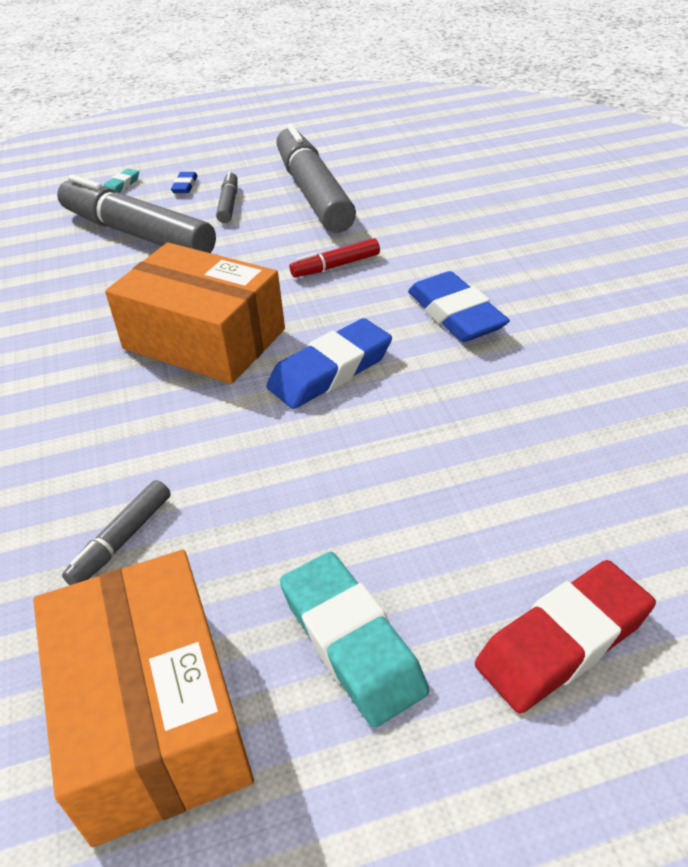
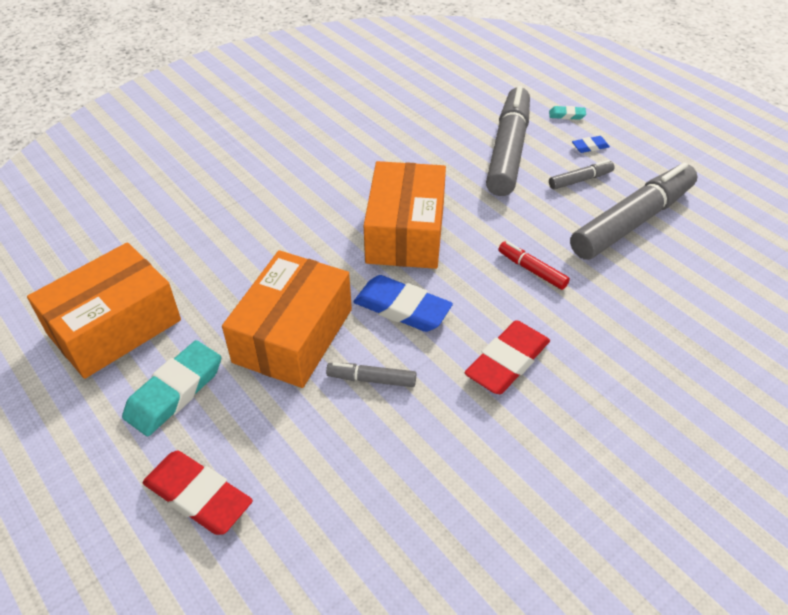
camera: 65 degrees right, 5 degrees up
(121, 540) = (219, 268): grey marker -> grey marker (371, 379)
(315, 479) = (293, 335): none -> orange box
(456, 314) = (507, 362): blue eraser -> red eraser

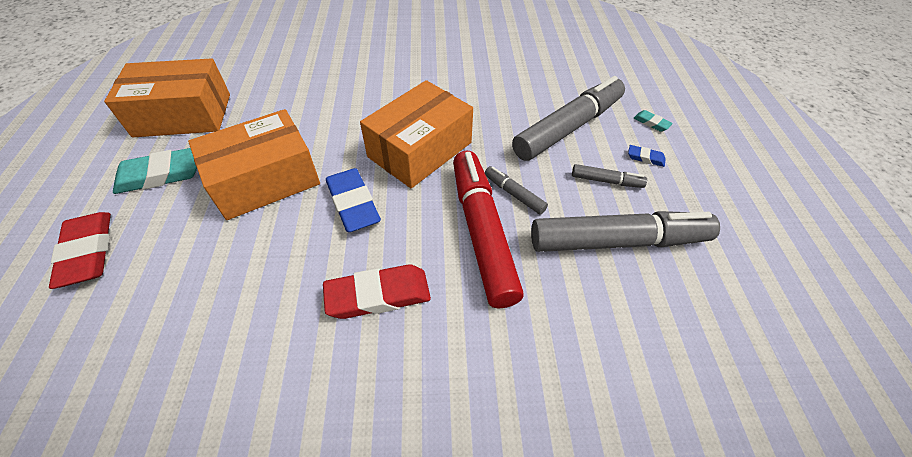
camera: 35 degrees right, 5 degrees up
(371, 379) = (273, 243): grey marker -> grey marker (514, 194)
(532, 270) = (482, 232): red marker -> red marker, size x2.25

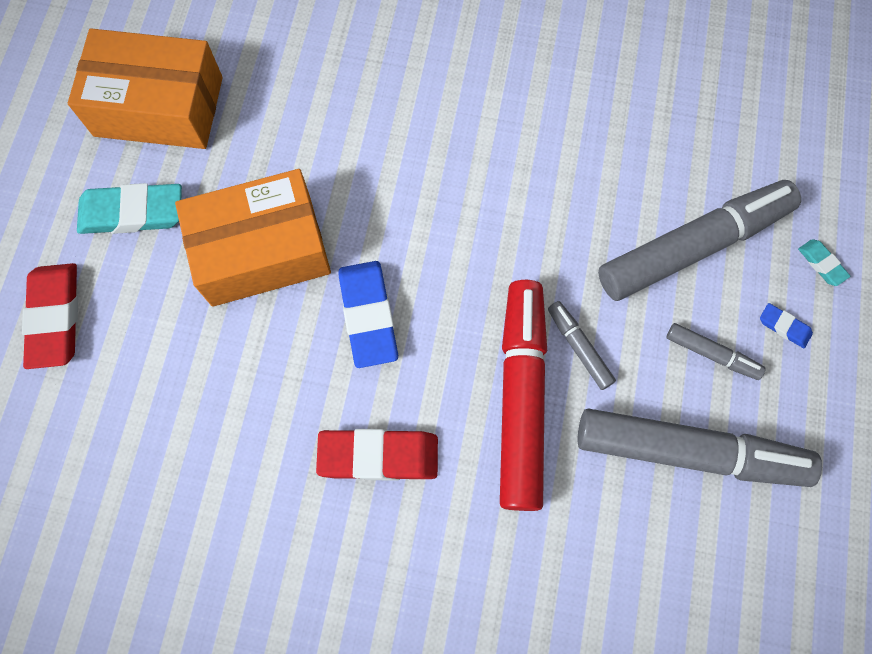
camera: 15 degrees right, 20 degrees up
(420, 149) = (471, 242): orange box -> none

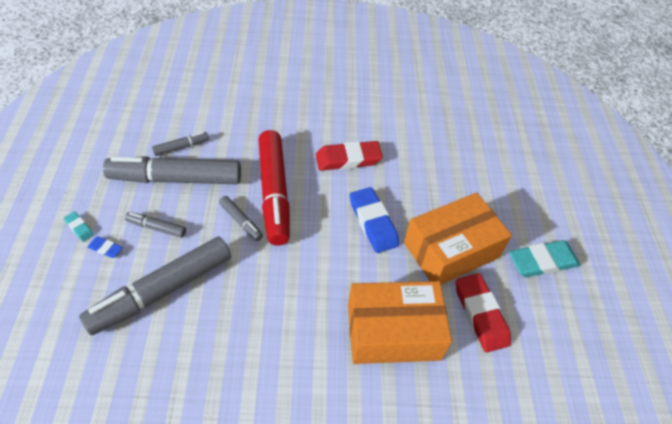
camera: 165 degrees right, 20 degrees down
(55, 317) = (550, 200): red eraser -> red eraser (480, 314)
(159, 106) = (567, 337): orange box -> orange box (393, 332)
(684, 528) = (181, 147): none -> grey marker
(821, 264) = (69, 291): turquoise eraser -> turquoise eraser (79, 228)

